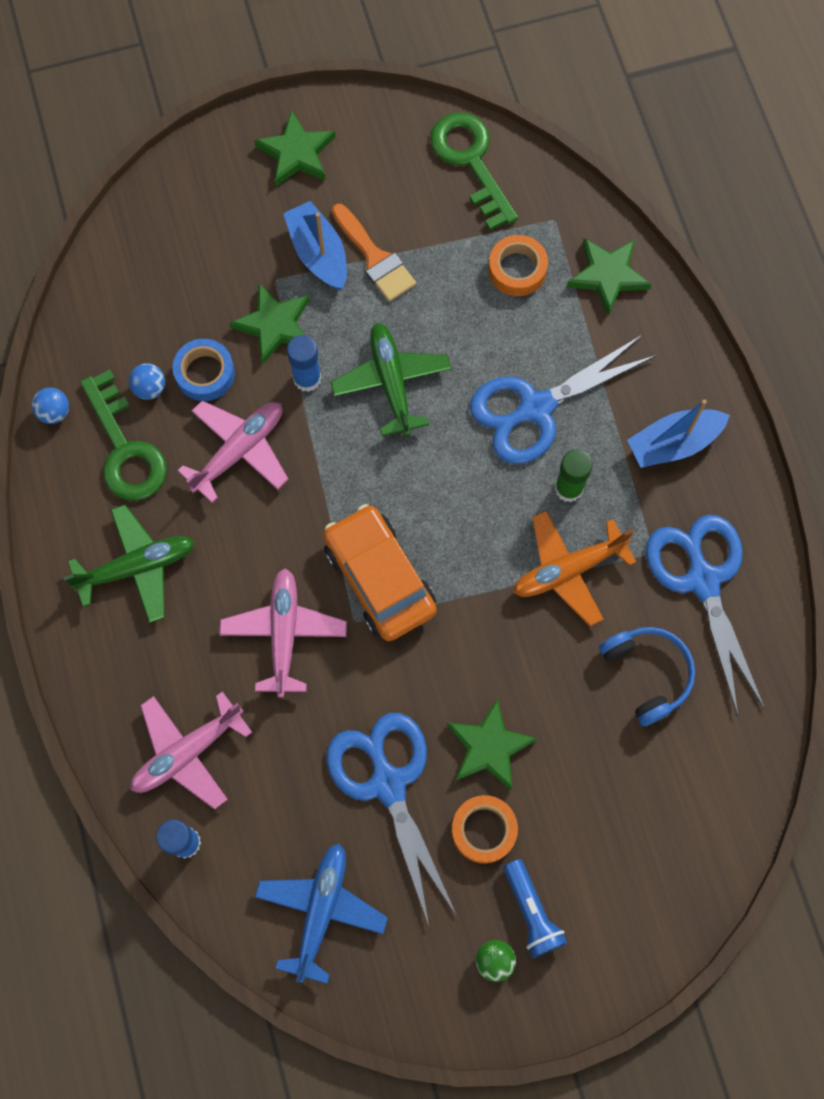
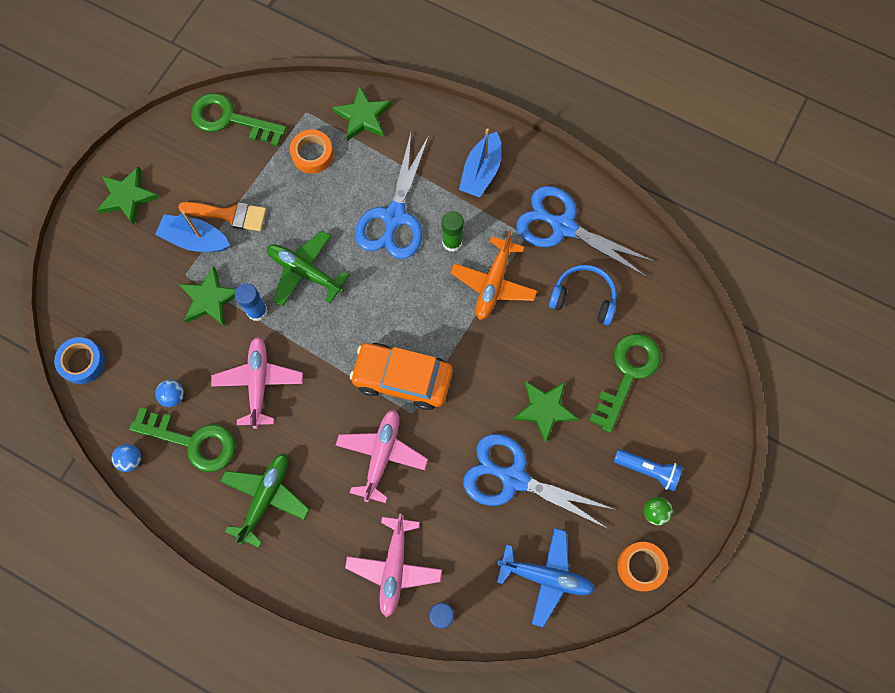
camera: 45 degrees left, 0 degrees up
(205, 373) = (197, 360): blue tape -> blue tape (82, 362)
(284, 633) = (381, 455): pink plane -> pink plane turned 60 degrees clockwise
(321, 910) = (546, 576): blue plane -> blue plane turned 135 degrees clockwise
(484, 830) = (584, 453): orange tape -> orange tape (641, 566)
(612, 795) = (627, 374): none -> green key

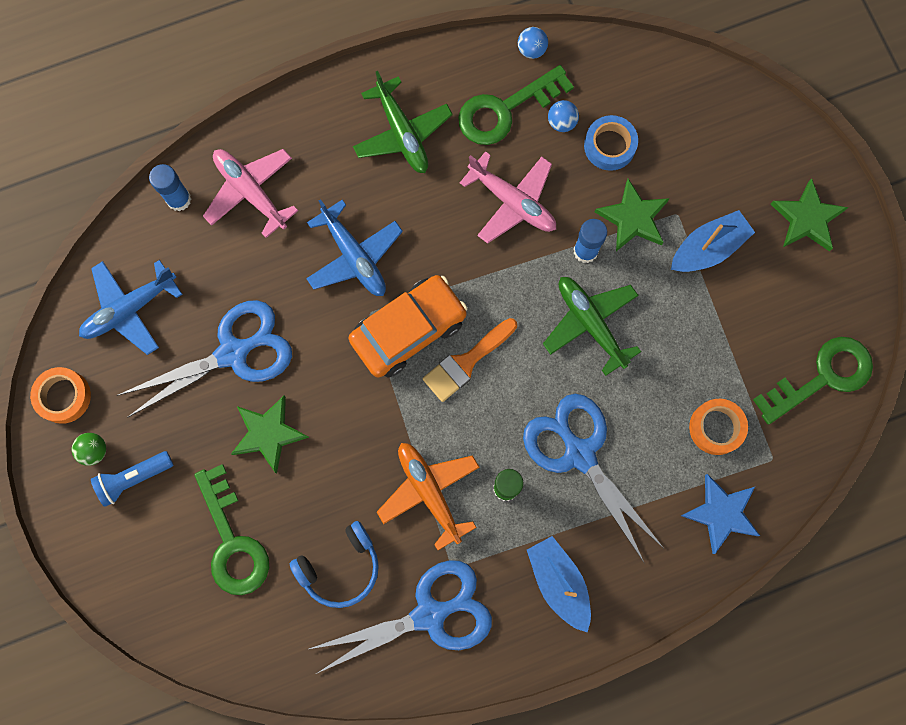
camera: 130 degrees right, 5 degrees up
(82, 362) = (660, 69): blue tape -> blue tape (609, 146)
(229, 215) = (710, 298): orange brush -> orange brush (466, 362)
(305, 272) = (590, 323): green plane -> green plane turned 105 degrees counterclockwise
(363, 116) = (721, 513): green star -> blue star
(381, 455) = (354, 256): pink plane -> blue plane

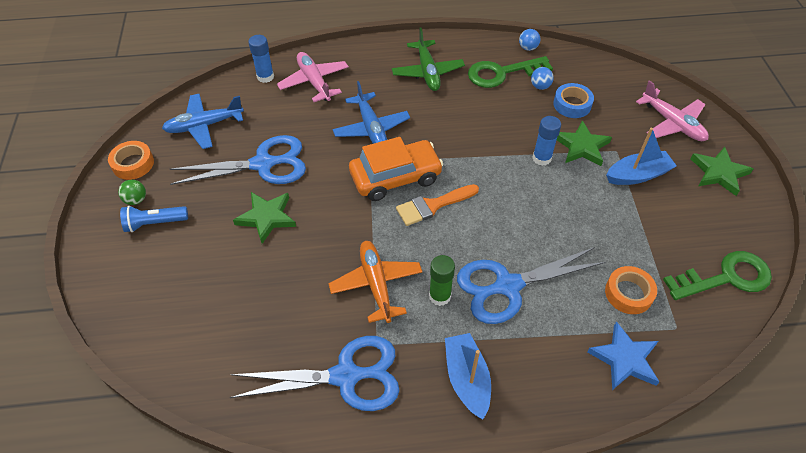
camera: 15 degrees right, 25 degrees down
(232, 541) = (207, 282): green key -> none
(340, 567) = (284, 321): blue headphones -> none
(512, 202) = (494, 121): pink plane -> pink plane (672, 123)
(580, 454) = (508, 286): blue scissors -> blue scissors turned 90 degrees counterclockwise
(590, 323) = (536, 202): green plane -> none

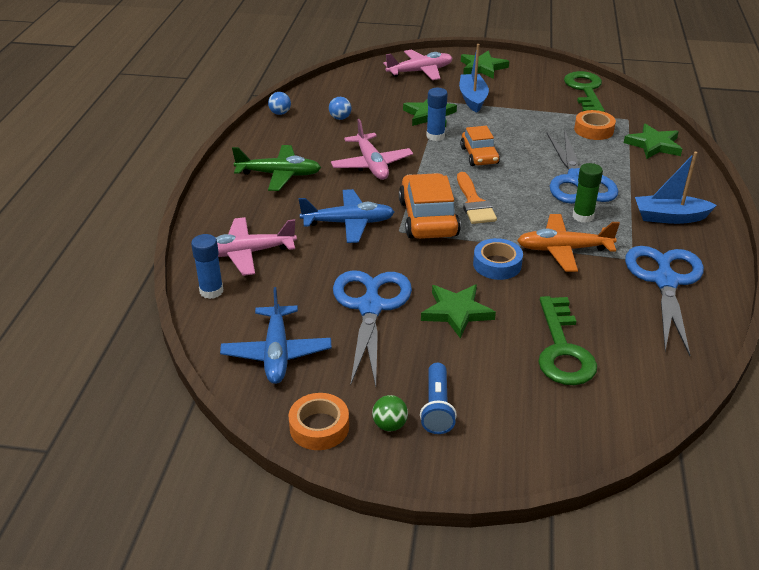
camera: 75 degrees left, 15 degrees down
(468, 124) = (371, 164): none -> pink plane
(501, 73) = (309, 134): green key -> green key (563, 349)
(520, 197) = (479, 155): none -> orange car
(572, 104) = (373, 108): blue tape -> blue tape (497, 264)
(625, 359) = (653, 145): blue star -> green star

